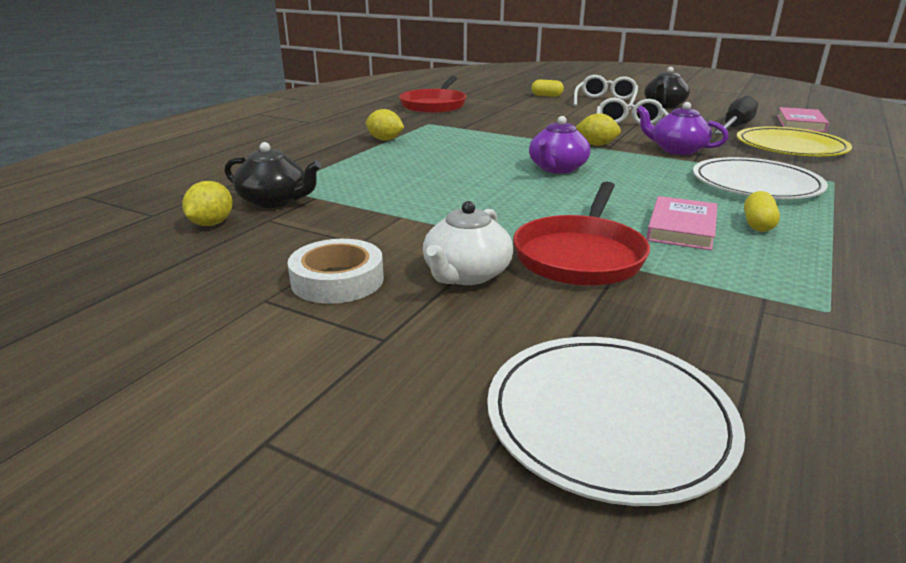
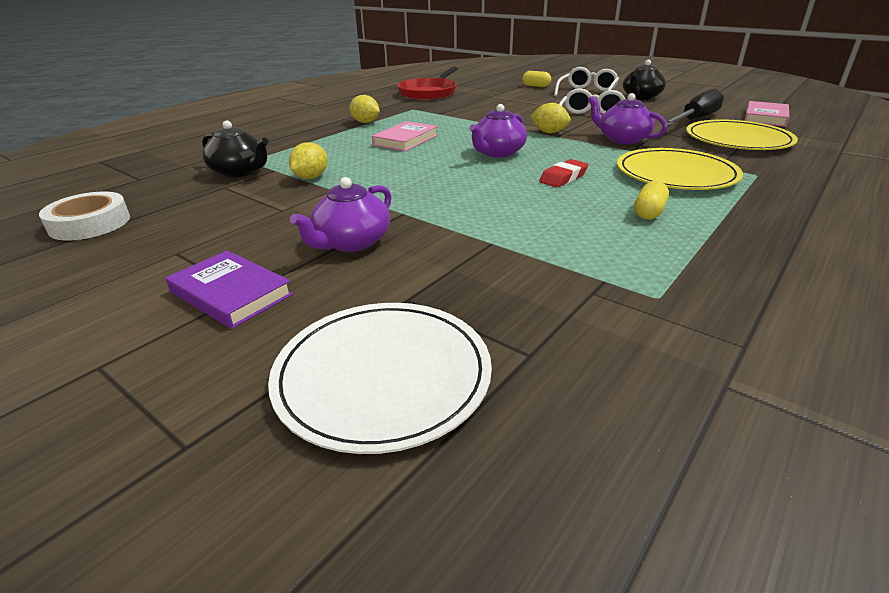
camera: 10 degrees right, 5 degrees up
(211, 224) = (178, 188): yellow lemon -> yellow lemon (311, 177)
(337, 280) = (243, 240): white tape -> white tape (90, 223)
(367, 342) = (231, 293): none -> purple book
(466, 274) = (351, 242): white teapot -> purple teapot
(580, 255) = (462, 232): red pan -> none
(646, 192) = (563, 178): none -> red eraser
(681, 228) = (573, 212): pink book -> pink book (406, 140)
(756, 184) = (676, 174): white plate -> yellow plate

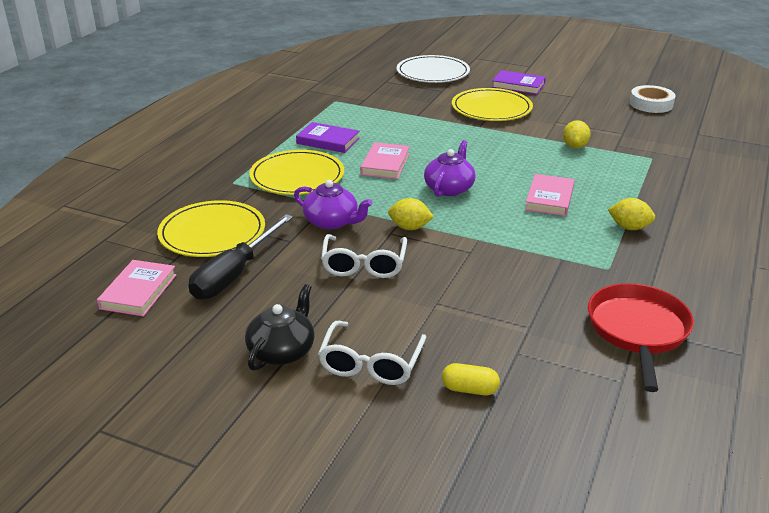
camera: 165 degrees right, 0 degrees up
(239, 172) = (637, 146): black teapot -> none
(351, 242) = (491, 108): purple teapot -> yellow plate
(563, 178) = (385, 164): red eraser -> pink book
(649, 212) = (328, 141): yellow capsule -> purple book

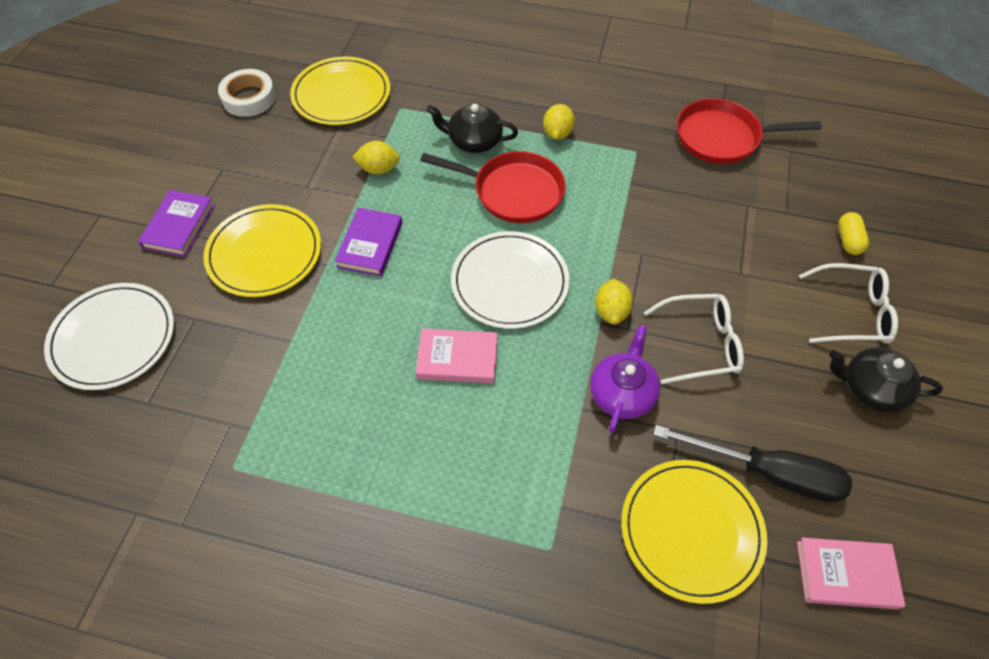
camera: 100 degrees left, 25 degrees up
(297, 176) = (514, 462): yellow plate -> yellow plate (341, 94)
(328, 141) = (392, 446): purple book -> purple book (370, 244)
(449, 188) = (510, 282): purple teapot -> white plate
(549, 198) = (513, 192): pink book -> red pan
(613, 186) = (473, 141): none -> black teapot

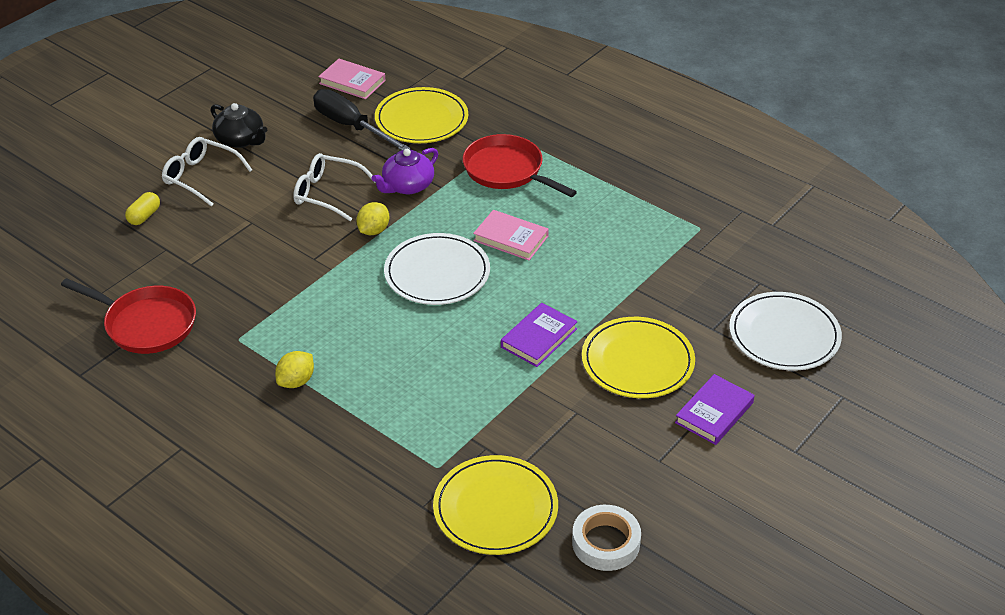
camera: 155 degrees left, 15 degrees down
(378, 169) = (497, 405): yellow lemon -> none
(473, 141) = (384, 402): black teapot -> none
(513, 192) = (382, 341): red pan -> red pan (507, 171)

